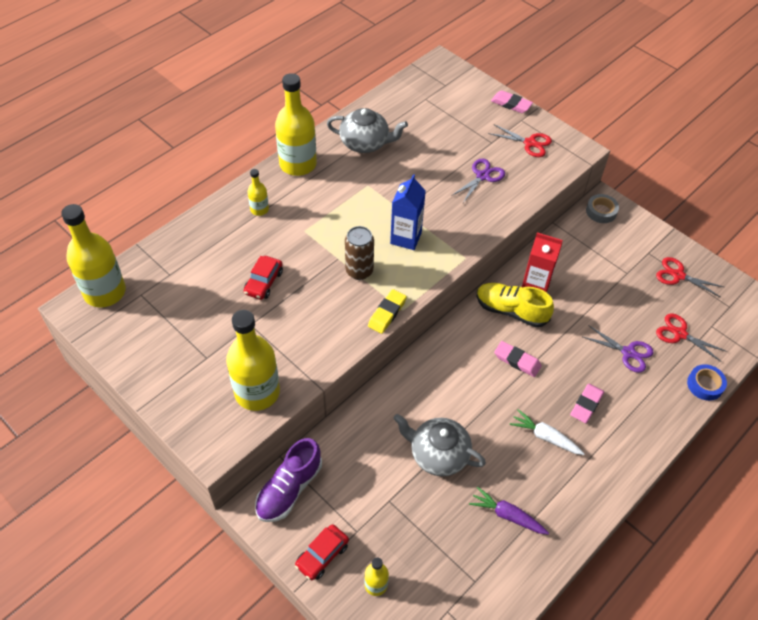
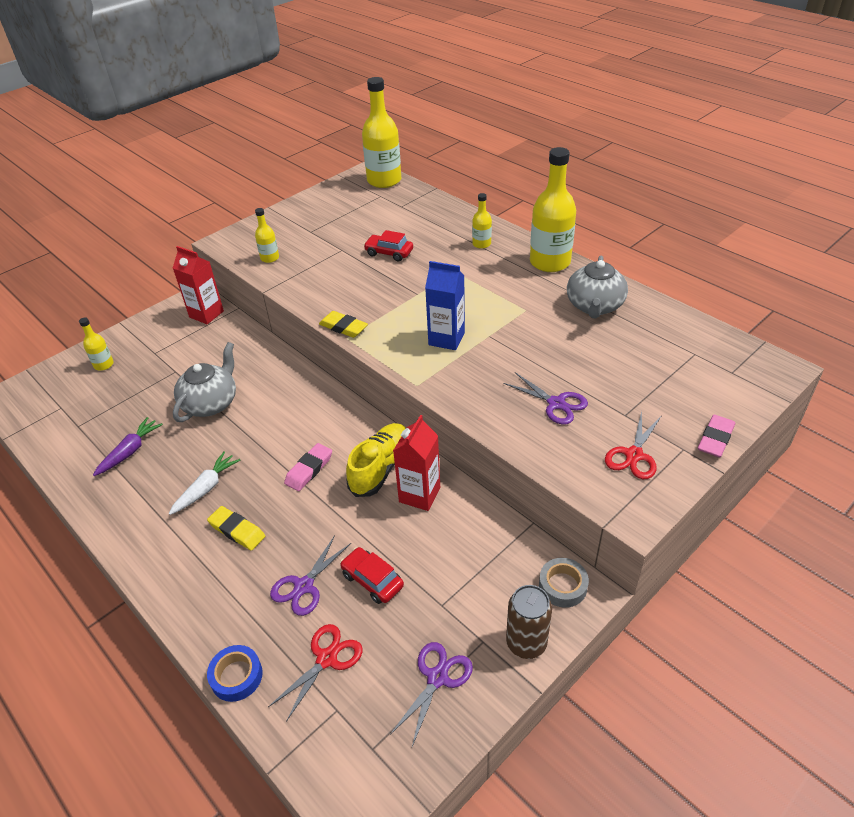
camera: 95 degrees right, 10 degrees down
(257, 392) = (270, 258): yellow bottle -> yellow bottle, size x0.48
(289, 489) = (206, 314): purple shoe -> red carton
(322, 555) = (142, 334): red car -> red car (372, 580)
(359, 271) = (400, 308): brown can -> brown can (526, 643)
(586, 405) = (237, 530): pink eraser -> yellow eraser
(678, 275) = (437, 678): red scissors -> purple scissors

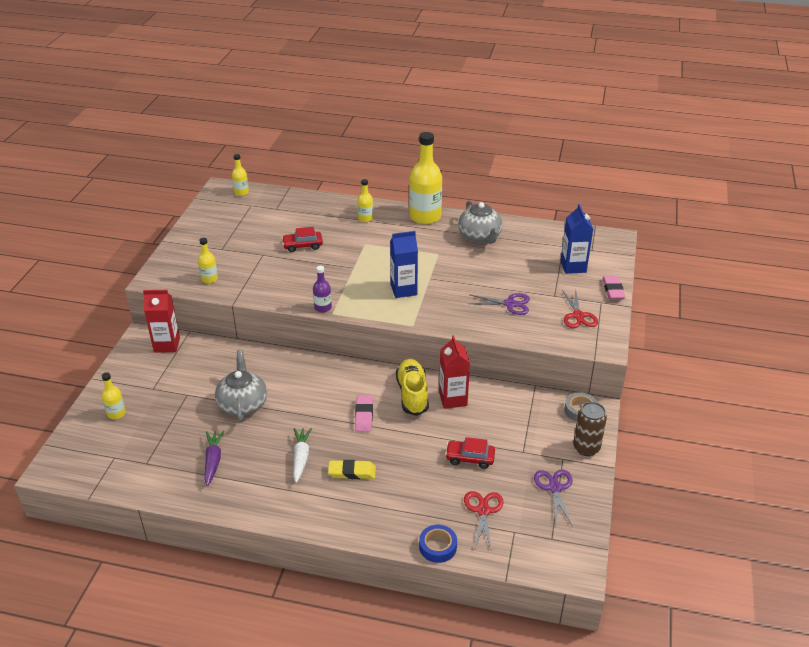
camera: 35 degrees left, 5 degrees down
(304, 586) = (430, 481): purple scissors -> none
(343, 327) = (323, 307): yellow eraser -> purple bottle
(384, 180) = (241, 192): yellow bottle -> yellow bottle, size x0.48
(685, 386) = (573, 266): none -> blue carton

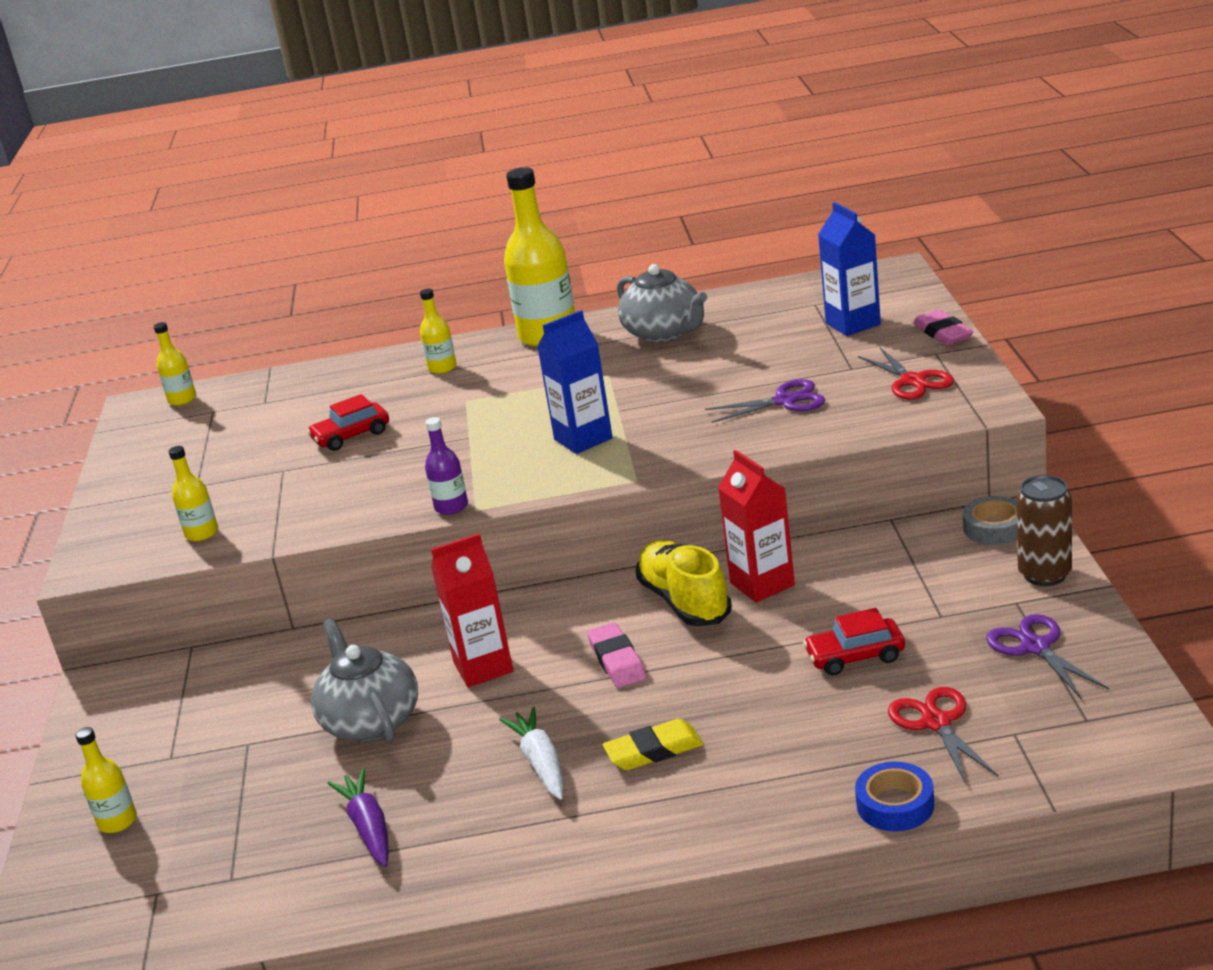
camera: 15 degrees left, 10 degrees down
(167, 345) = (158, 682): red carton -> red carton (483, 667)

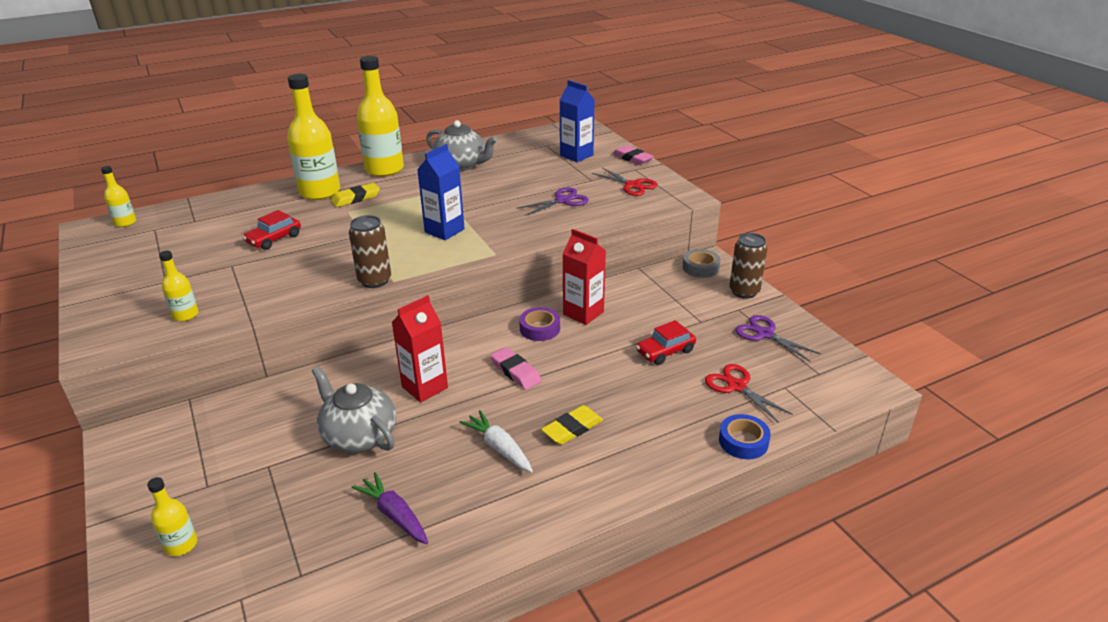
camera: 25 degrees left, 5 degrees up
(442, 368) = (320, 192): yellow bottle -> yellow bottle, size x2.09
(451, 507) = (374, 280): purple bottle -> brown can
(486, 380) = (356, 198): none -> yellow eraser
(684, 601) = (540, 328): yellow shoe -> purple tape

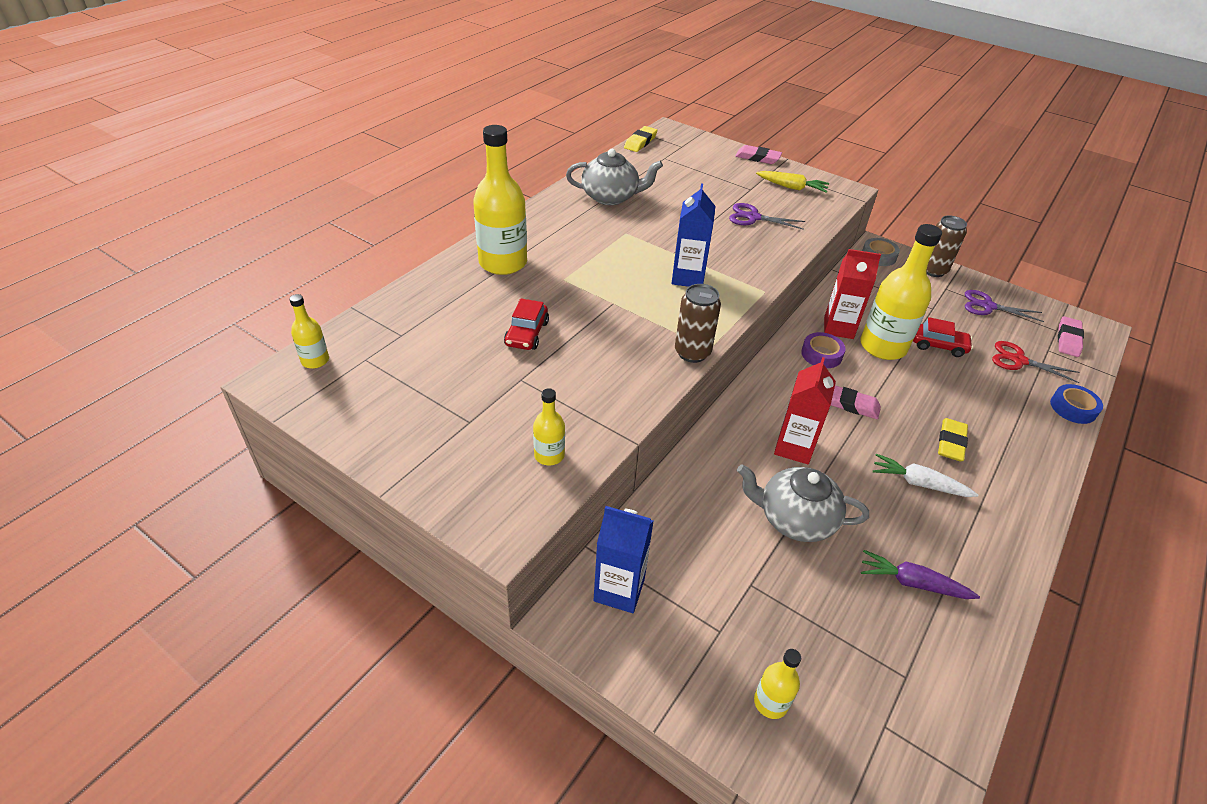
camera: 30 degrees left, 10 degrees up
(356, 198) = (552, 261): yellow eraser -> yellow eraser (640, 142)
(384, 169) = (538, 219): yellow bottle -> yellow bottle (883, 347)
(563, 200) = (753, 217): purple scissors -> purple scissors turned 105 degrees counterclockwise
(576, 155) = (705, 164): blue carton -> blue carton (619, 590)
(632, 185) = (791, 187): red scissors -> yellow carrot
(665, 351) = (938, 345): red car -> red car turned 105 degrees counterclockwise
(821, 384) = (1068, 339): none -> pink eraser

